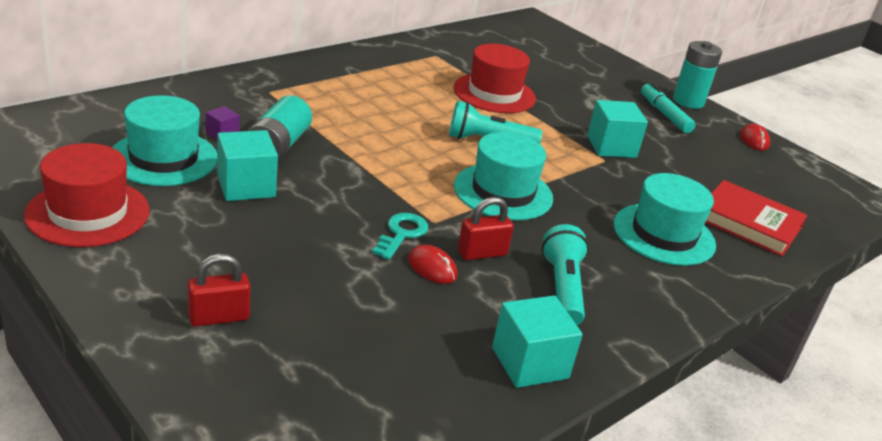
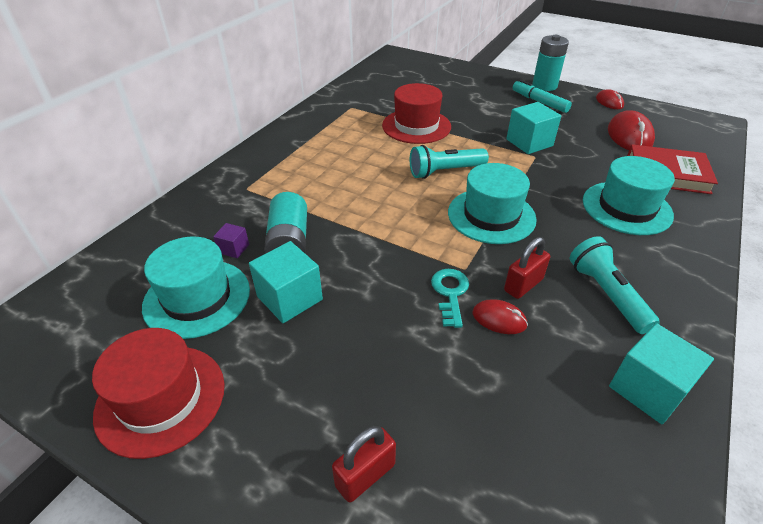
camera: 15 degrees left, 10 degrees up
(742, 177) = (629, 136): none -> red mouse

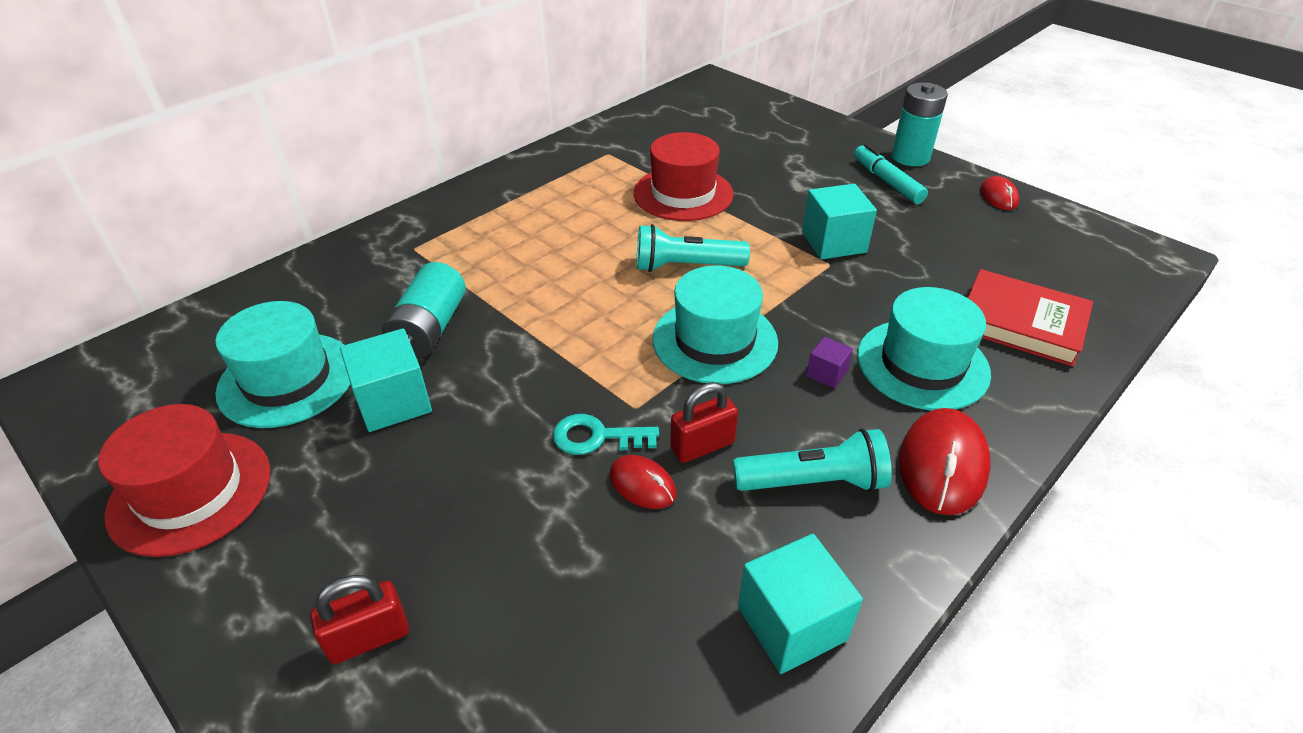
camera: 15 degrees right, 0 degrees up
(234, 249) = (359, 325): purple cube -> purple cube (827, 373)
(450, 293) = (597, 437): turquoise key -> turquoise key turned 105 degrees counterclockwise
(606, 294) = (813, 482): turquoise flashlight -> turquoise flashlight turned 90 degrees clockwise
(629, 136) = (997, 255): red mouse -> red mouse (942, 465)

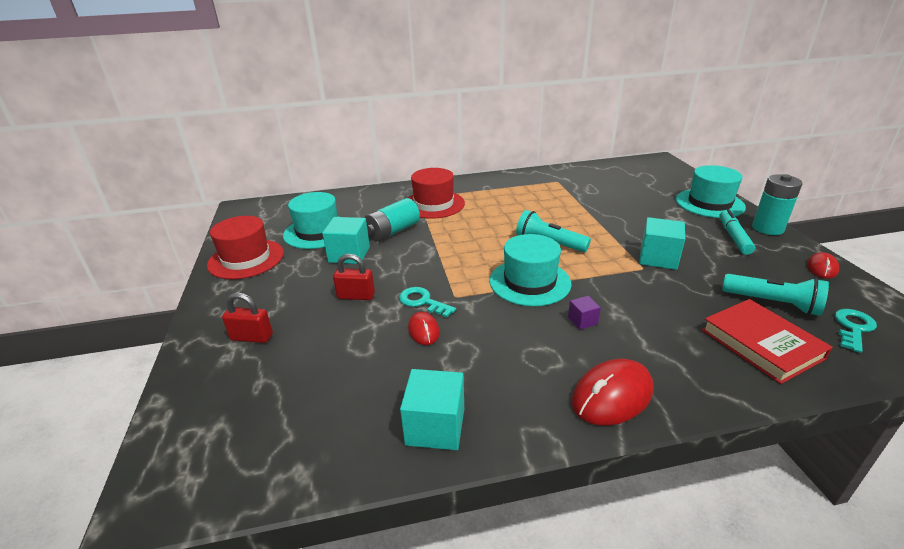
camera: 35 degrees right, 10 degrees down
(683, 194) = (583, 209): red hat -> red hat (433, 204)
(702, 446) = (472, 326): red padlock -> red padlock (356, 296)
(813, 482) = (517, 369): turquoise flashlight -> turquoise flashlight (772, 303)
(922, 364) = (655, 339): turquoise hat -> turquoise hat (709, 203)
(1078, 266) = (853, 328): none -> turquoise key

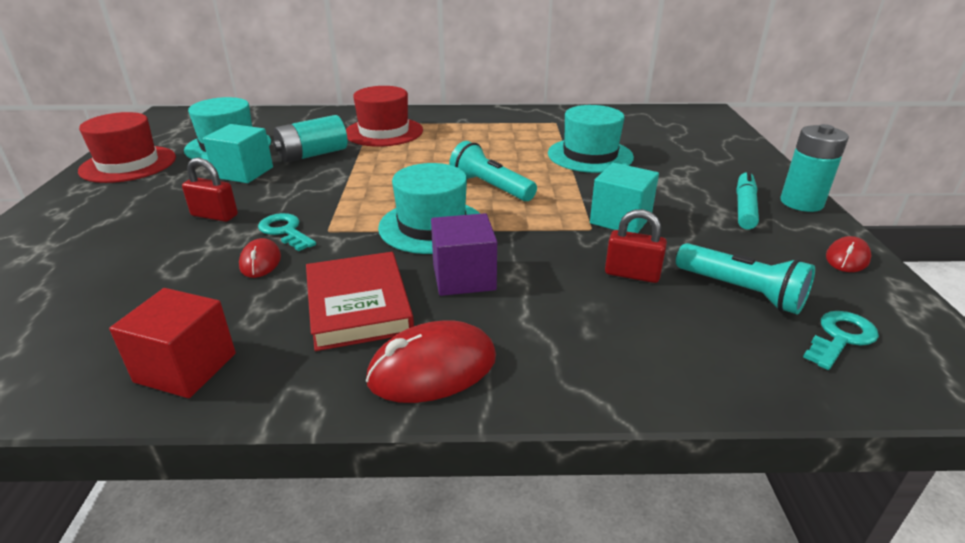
camera: 10 degrees right, 0 degrees up
(252, 337) = (65, 242): red padlock -> red padlock (632, 274)
(435, 426) = (186, 367): turquoise cube -> red cube
(582, 321) = (464, 277): purple cube -> purple cube, size x1.93
(709, 203) = (740, 166): turquoise hat -> turquoise hat (590, 155)
(761, 344) = (687, 338): red book -> red book (358, 305)

